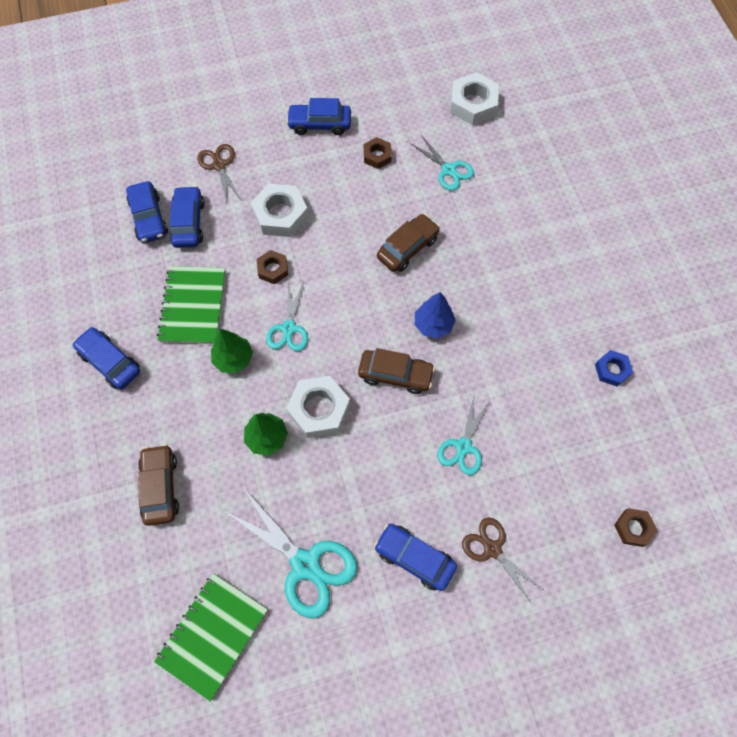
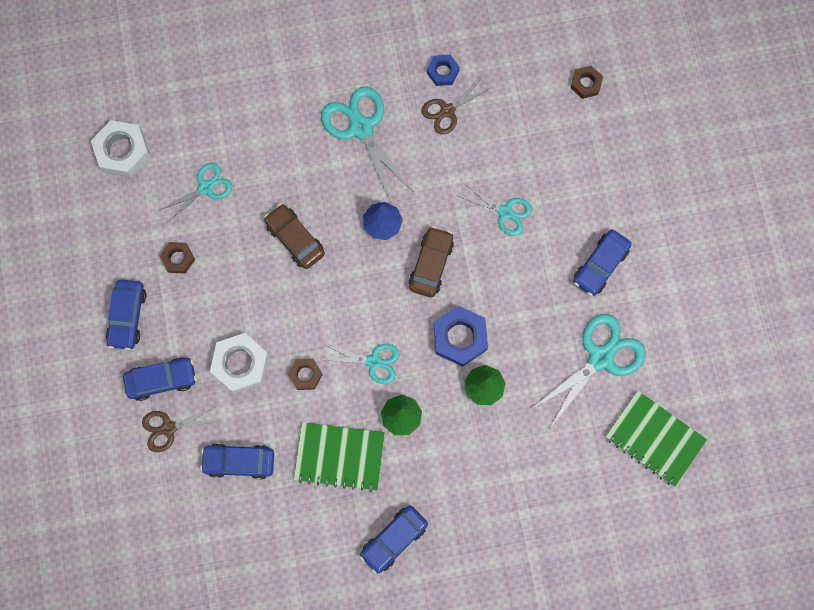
camera: 85 degrees left, 10 degrees up
(149, 218) = (228, 504): blue car -> blue car (162, 379)
(160, 487) = (524, 486): brown car -> none
(319, 409) = (460, 337): white nut -> blue nut
(492, 549) = (596, 200): brown scissors -> brown scissors (447, 111)
(532, 296) = (361, 128): none -> turquoise scissors

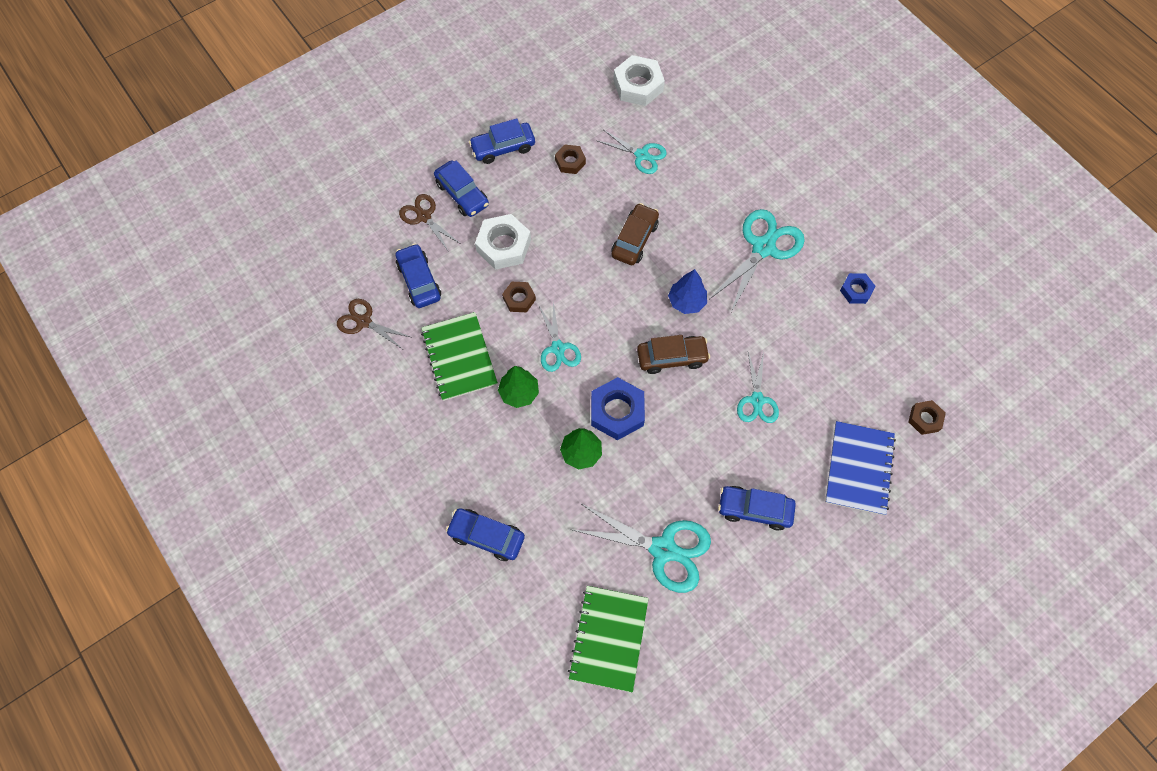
camera: 65 degrees right, 10 degrees down
(394, 539) = (404, 435): blue car -> blue car (486, 536)
(447, 111) = (822, 310): brown scissors -> brown scissors (364, 322)
(604, 161) = (859, 468): none -> blue notebook

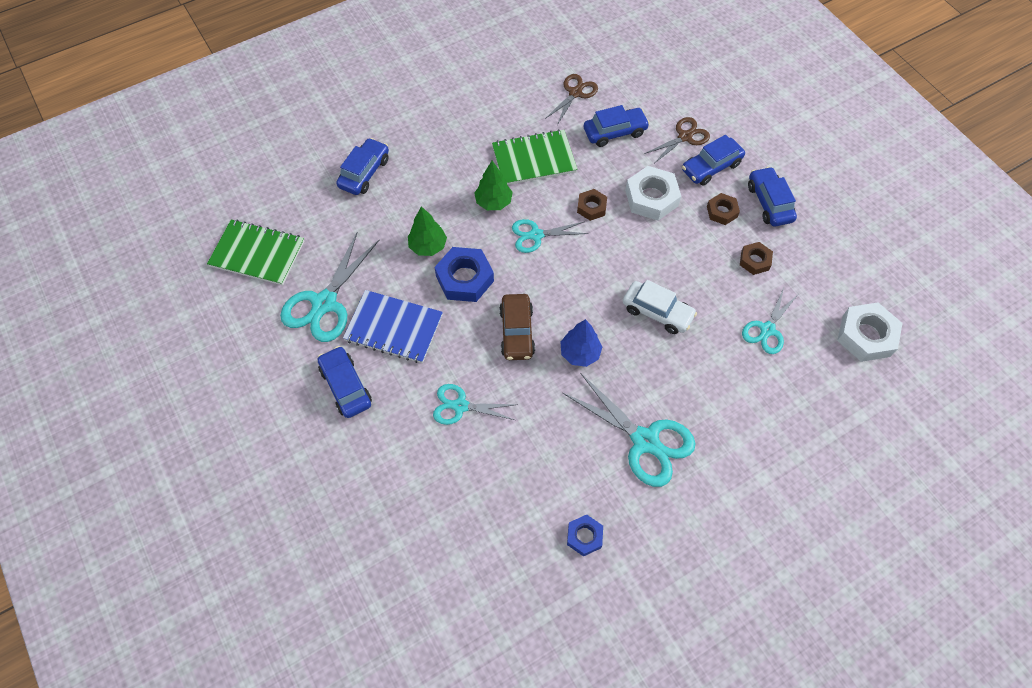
camera: 95 degrees right, 5 degrees down
(634, 239) = (657, 312): brown car -> white car
(754, 509) = (346, 386): blue car -> blue car turned 45 degrees counterclockwise
(859, 468) = (369, 496): blue notebook -> blue notebook (394, 328)
(925, 419) = (414, 582): brown nut -> brown nut (722, 211)

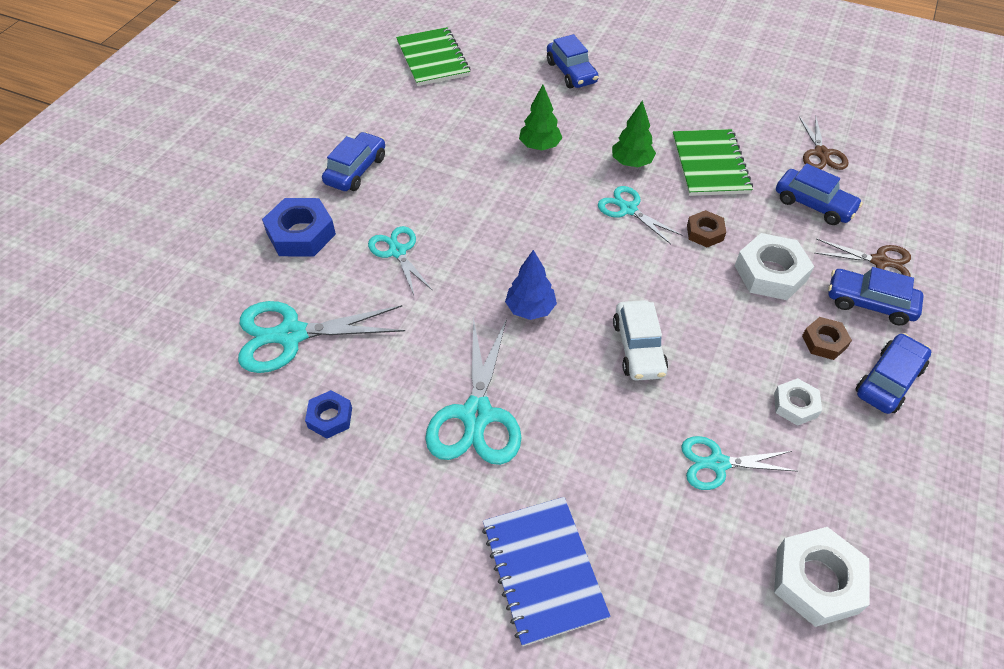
camera: 55 degrees right, 10 degrees down
(324, 303) = (423, 117): turquoise scissors -> turquoise scissors (291, 335)
(364, 173) = (571, 72): blue car -> blue car turned 75 degrees clockwise
(394, 328) = (437, 168): blue notebook -> blue notebook (543, 570)
(464, 278) = (531, 186): blue nut -> blue nut (301, 234)
(517, 332) = (509, 250): brown car -> none
(534, 159) = (710, 164): green notebook -> green notebook turned 45 degrees clockwise
(575, 93) = (821, 153): brown scissors -> brown scissors turned 90 degrees clockwise
(754, 261) = (795, 405): brown nut -> white nut

